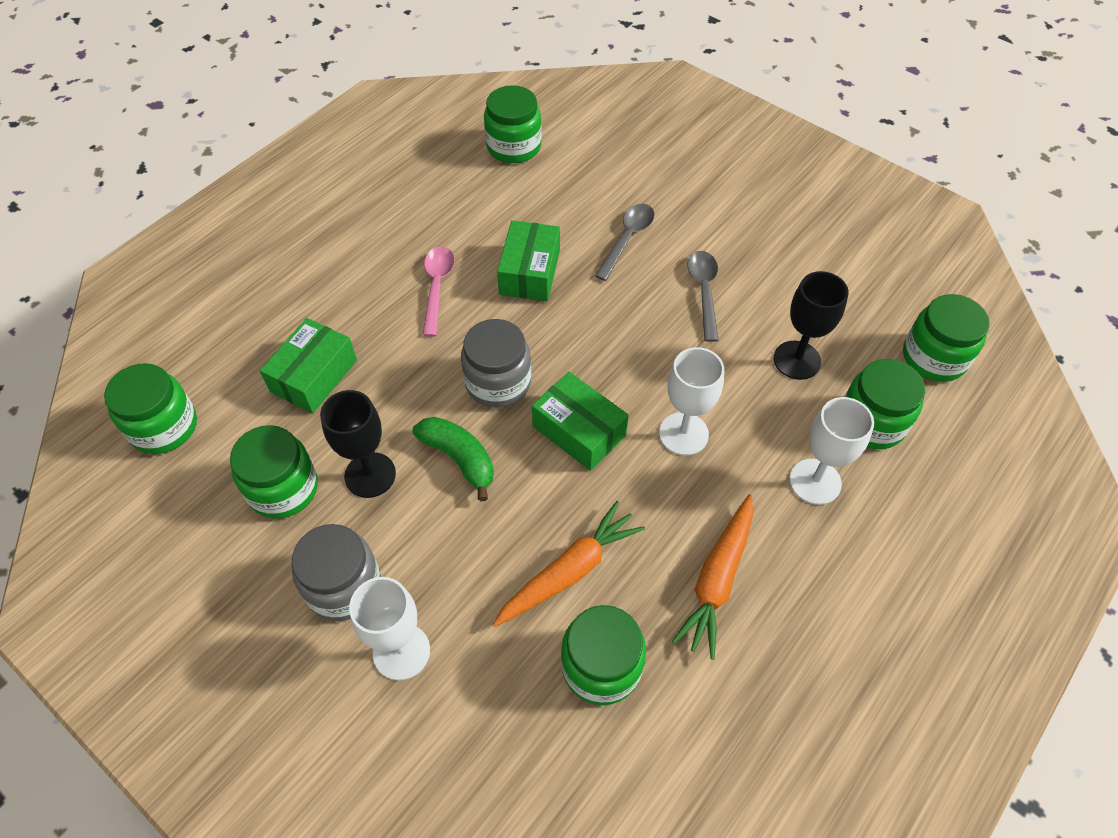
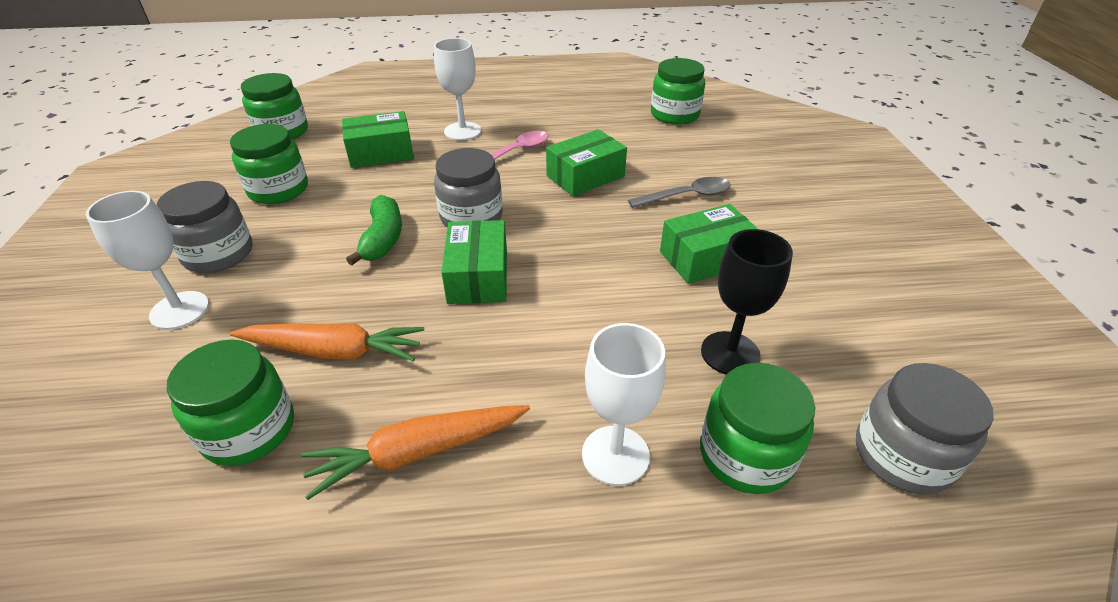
camera: 45 degrees right, 15 degrees down
(370, 475) = (326, 213): black goblet -> none
(683, 434) = (550, 332): white goblet -> white goblet (462, 131)
(704, 291) = (706, 258): grey spoon -> green box
(934, 357) = (902, 455): green jar -> grey jar

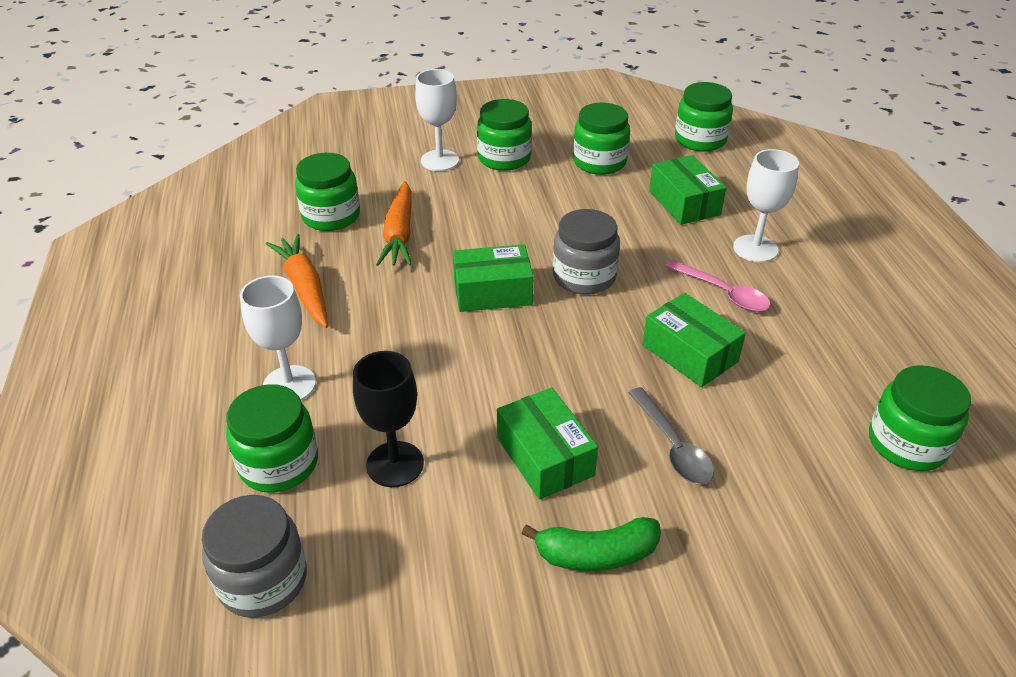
camera: 85 degrees right, 0 degrees up
(218, 254) = (504, 158): grey jar -> green jar
(383, 239) = (538, 230): green banana -> green banana (596, 554)

